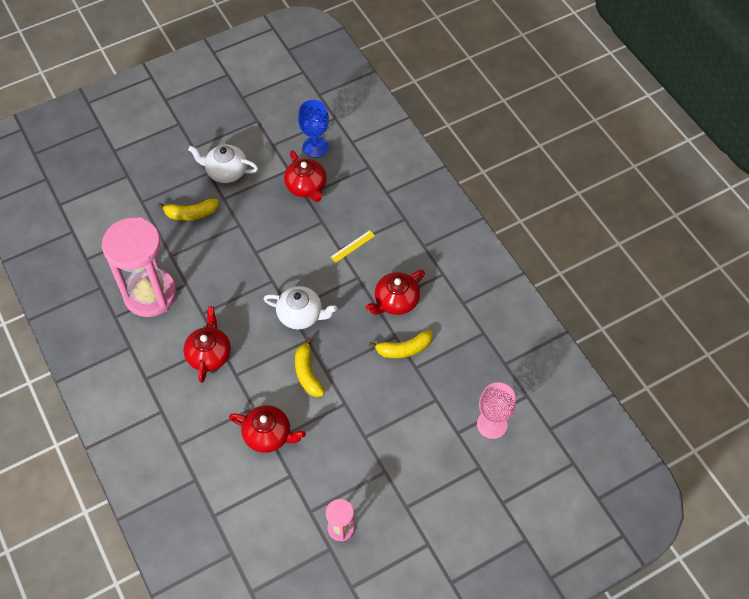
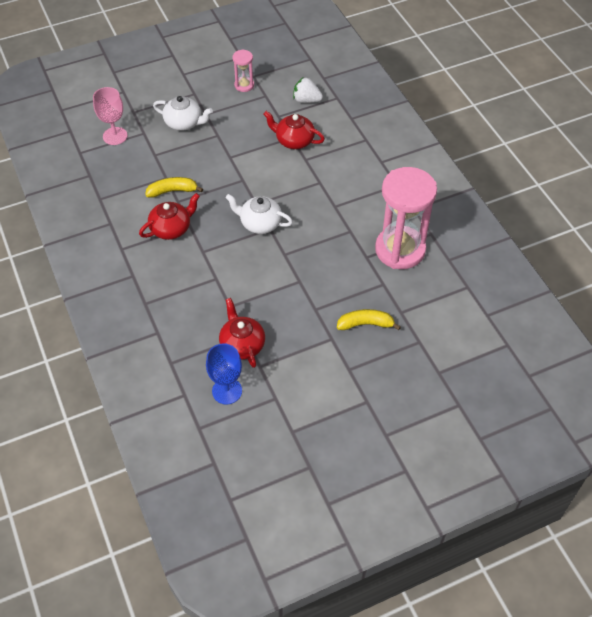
camera: 175 degrees left, 5 degrees down
(209, 354) = (343, 198): red teapot -> none
(226, 171) = (329, 369): white teapot -> white teapot (184, 123)
(254, 506) = (306, 100): none -> white strawberry
(307, 373) = (258, 179): yellow banana -> none
(352, 246) = (202, 280): yellow ruler -> none

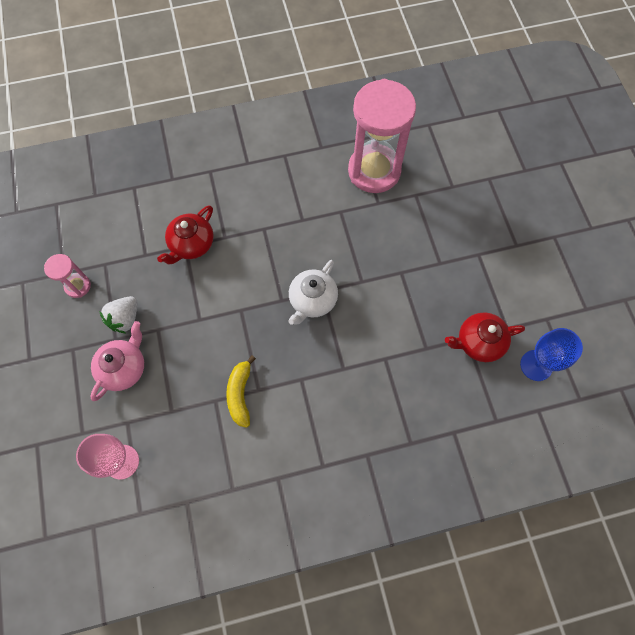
camera: 80 degrees left, 15 degrees up
(171, 228) = (301, 401): red teapot -> none
(184, 123) = (124, 368): white teapot -> pink teapot
(306, 100) = (128, 220): white strawberry -> white strawberry (125, 319)
(365, 324) = (464, 220): yellow banana -> none

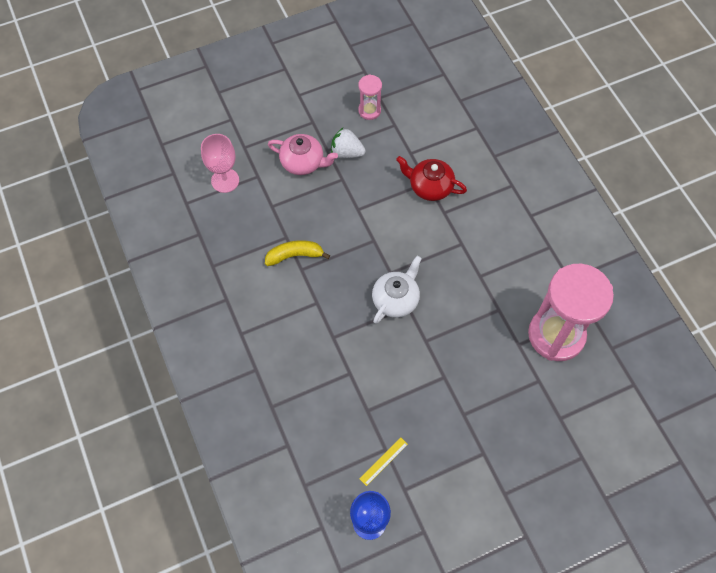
camera: 80 degrees right, 5 degrees down
(312, 300) = (396, 299): white teapot -> white teapot turned 105 degrees clockwise
(478, 342) = (383, 461): red teapot -> yellow ruler

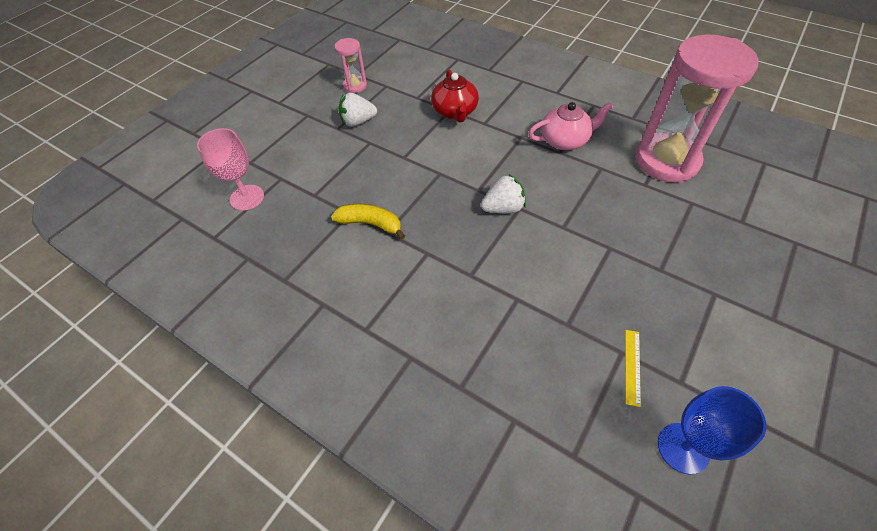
camera: 30 degrees left, 10 degrees down
(295, 255) = (371, 224): yellow banana -> yellow banana turned 60 degrees clockwise
(303, 162) = (321, 147): pink teapot -> pink teapot (565, 140)
(396, 299) = (503, 208): white teapot -> white strawberry
(430, 187) = (455, 112): red teapot -> red teapot turned 90 degrees counterclockwise

